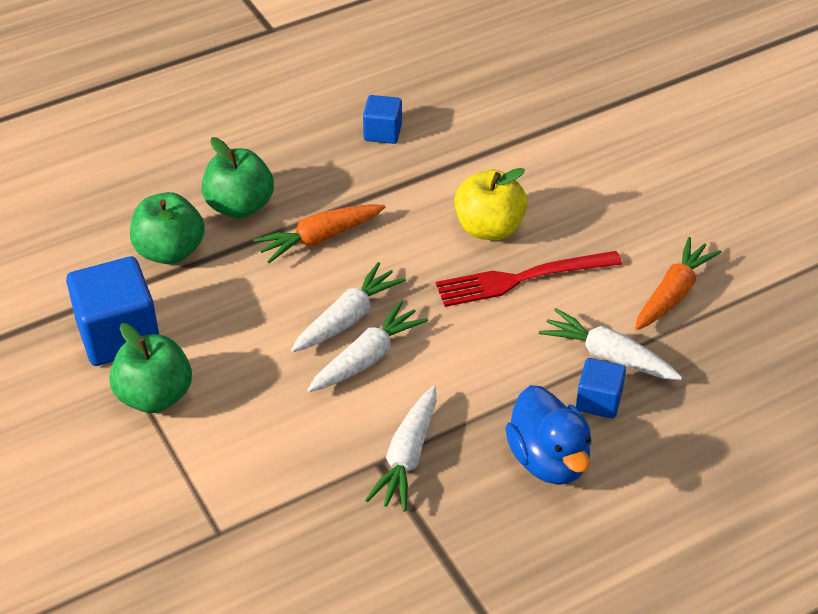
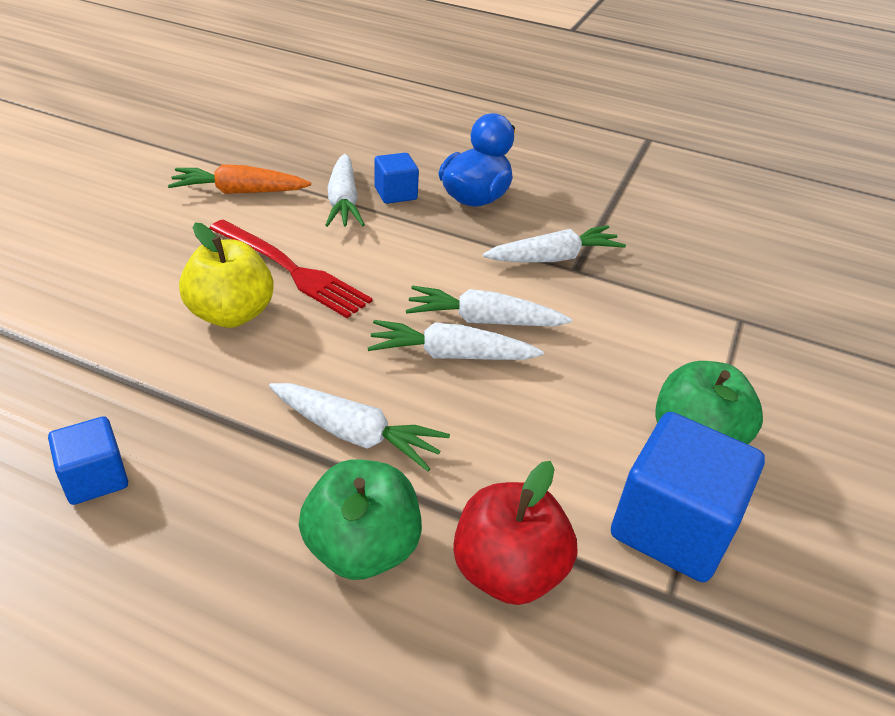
camera: 130 degrees left, 5 degrees down
(170, 251) = (508, 571): green apple -> red apple
(319, 239) = (356, 434): orange carrot -> white carrot

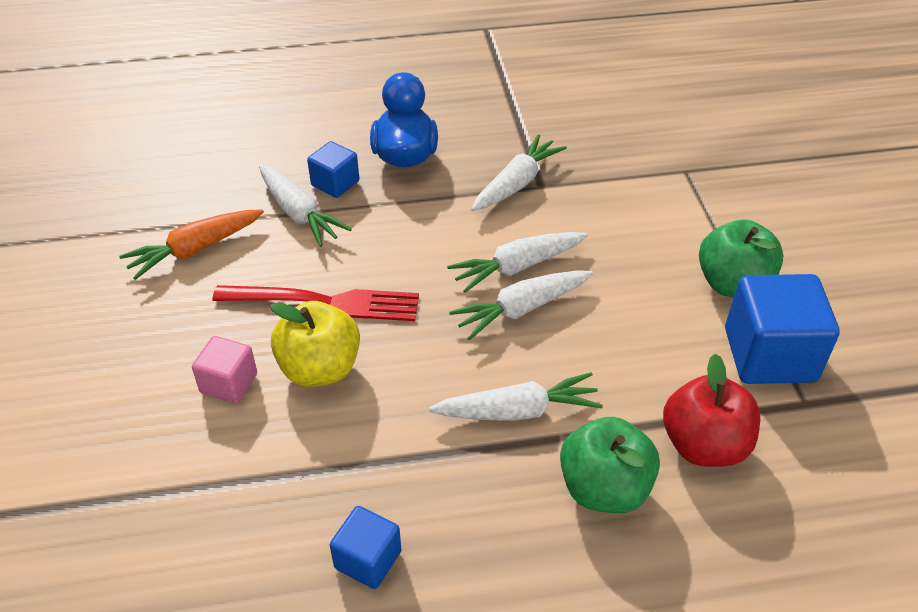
camera: 30 degrees left, 5 degrees up
(154, 290) = (229, 383): none -> pink cube

